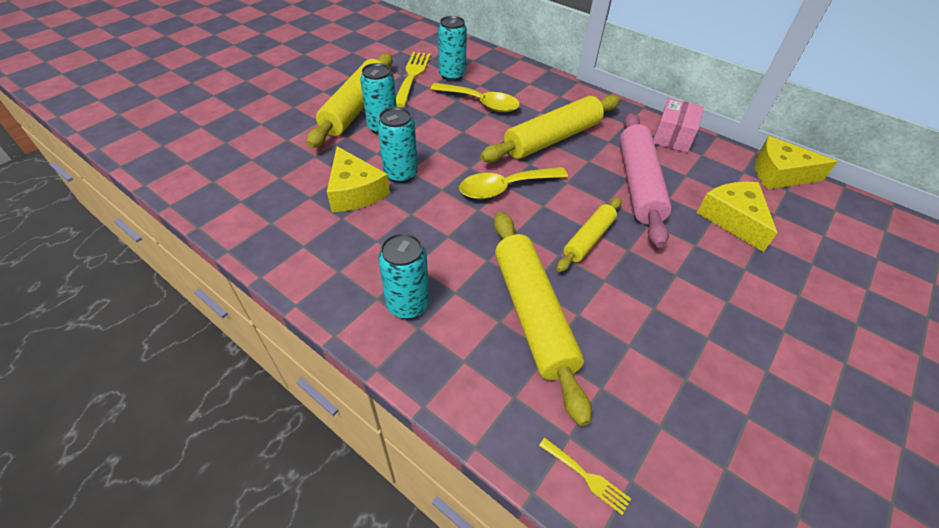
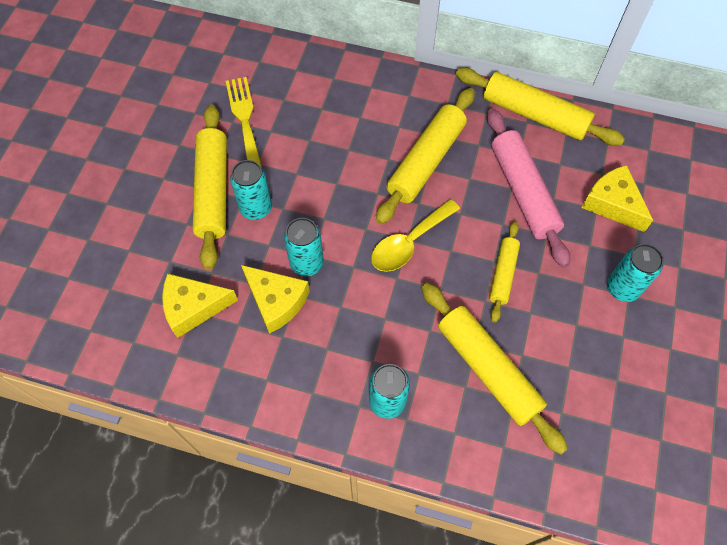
camera: 20 degrees left, 15 degrees up
(452, 75) = (286, 103): turquoise can -> turquoise can (622, 288)
(481, 103) = (336, 136): yellow spoon -> none
(587, 477) = (575, 485): yellow fork -> none
(673, 136) = (534, 115): pink box -> yellow rolling pin
(779, 174) = (638, 132): yellow cheese -> yellow cheese (193, 307)

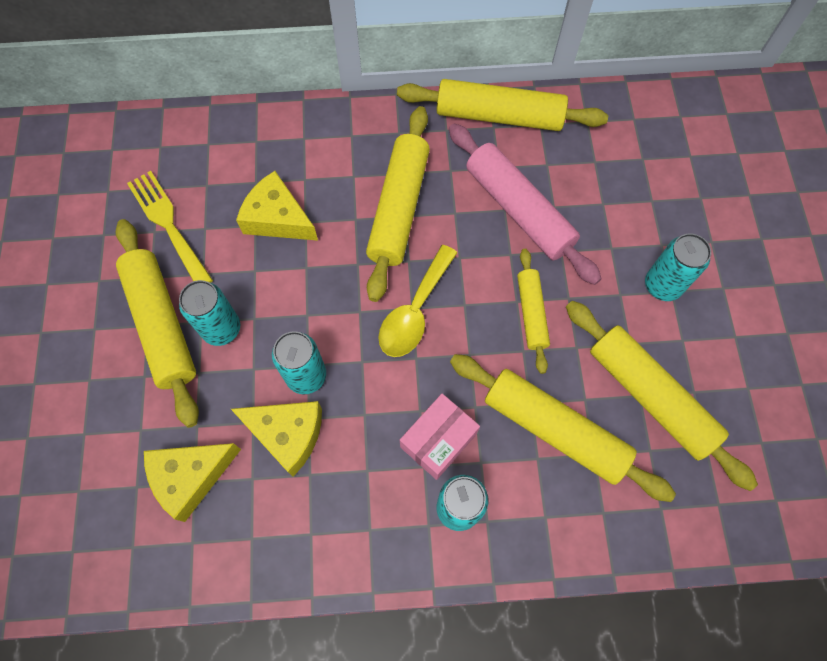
camera: 20 degrees left, 5 degrees up
(391, 345) = (438, 440): none -> pink box
(578, 371) = (650, 396): none -> yellow rolling pin
(612, 204) = (618, 192): yellow cheese -> yellow cheese (277, 218)

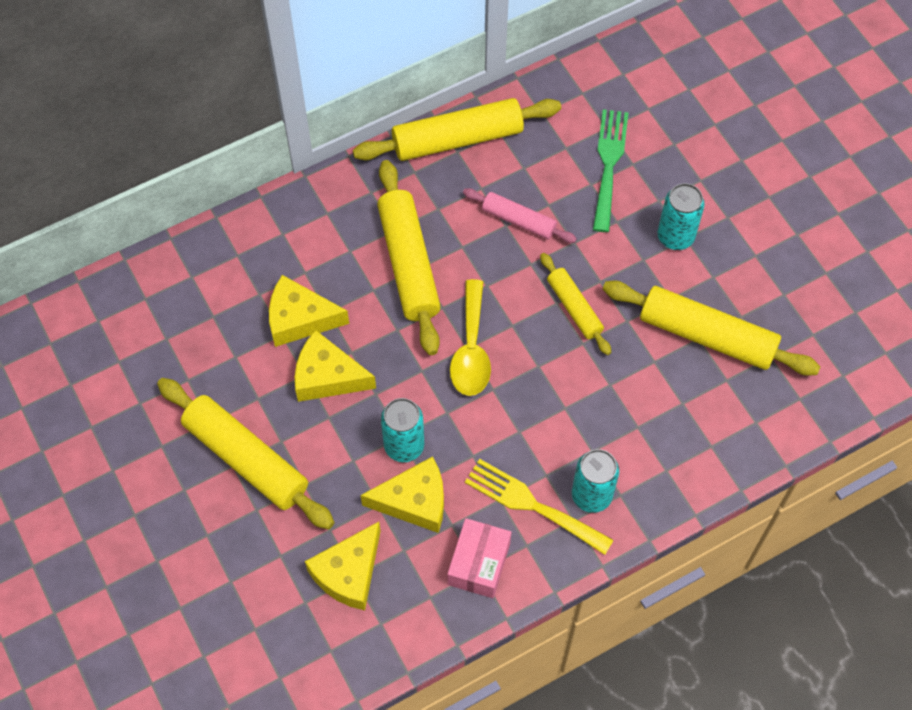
camera: 25 degrees left, 5 degrees down
(168, 224) = (198, 367): yellow fork -> yellow fork (532, 505)
(221, 329) = (304, 439): turquoise can -> none
(273, 280) = (327, 376): none -> yellow cheese
(438, 440) = (547, 448): pink box -> pink box (479, 563)
(519, 210) = (519, 220): pink rolling pin -> pink rolling pin, size x0.57
(554, 430) = (641, 397): yellow rolling pin -> none
(628, 192) = (609, 164): none -> green fork

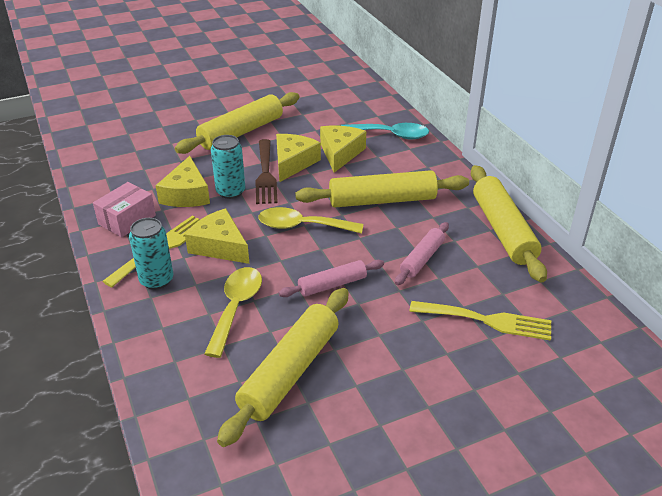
camera: 95 degrees right, 25 degrees down
(247, 257) = (391, 135): none -> turquoise spoon
(349, 573) = (147, 166): yellow cheese -> yellow cheese (219, 246)
(359, 408) = (265, 174): none -> brown fork
(479, 563) = (127, 220): pink box -> pink box turned 75 degrees counterclockwise
(574, 308) = (332, 285): yellow rolling pin -> pink rolling pin
(609, 164) = (487, 320): green fork -> yellow fork
(624, 400) = (236, 307): none -> yellow spoon
(675, 236) = (404, 361): turquoise can -> none

